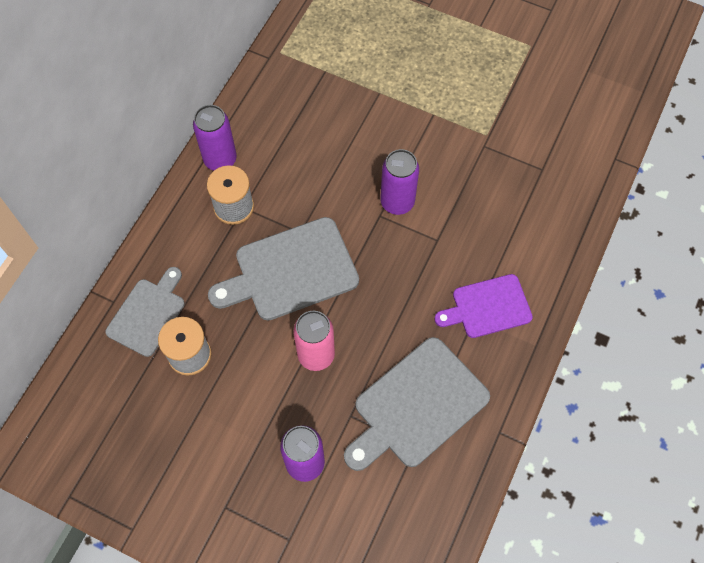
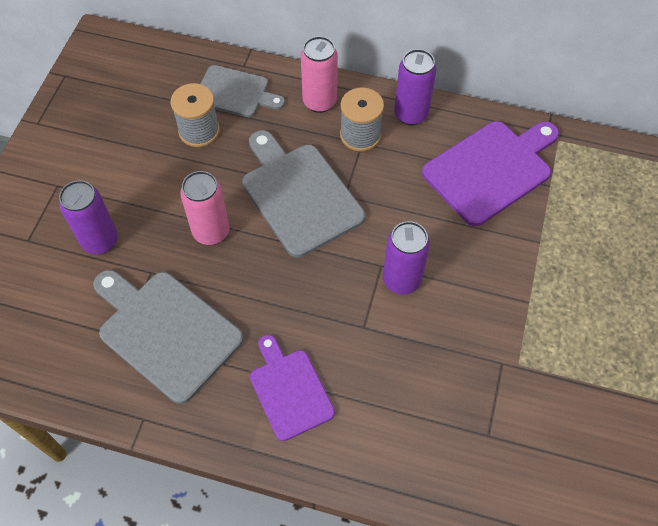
camera: 80 degrees right, 5 degrees down
(183, 236) = (319, 102): none -> pink can
(299, 110) = (491, 170): none -> purple cutting board

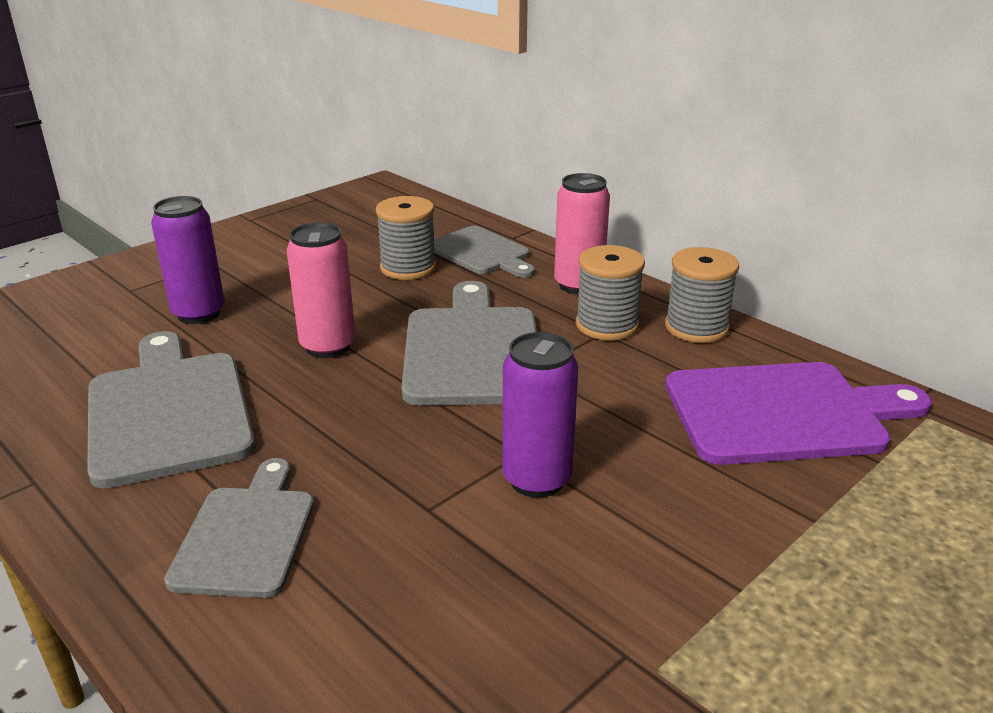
camera: 30 degrees right, 30 degrees down
(290, 390) = (247, 535): purple cutting board -> grey cutting board
(411, 114) = (696, 327): purple can -> grey spool

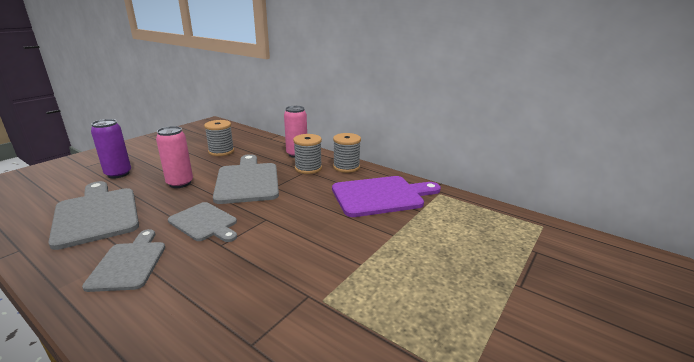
camera: 10 degrees left, 5 degrees down
(481, 253) = (255, 144): grey cutting board -> grey cutting board (204, 223)
(537, 479) = (272, 229): purple can -> none

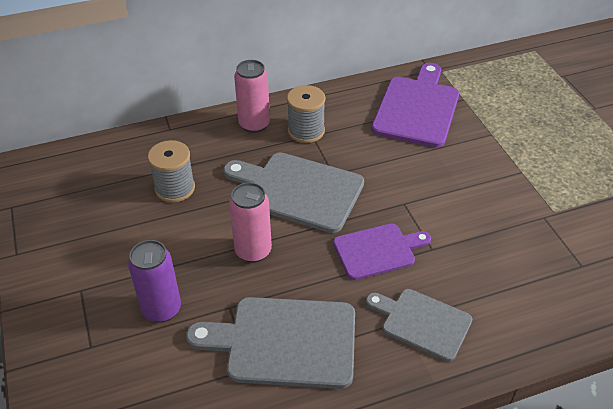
camera: 55 degrees left, 20 degrees up
(204, 223) = (377, 251): grey cutting board -> purple cutting board
(346, 167) = (329, 102): grey spool -> none

